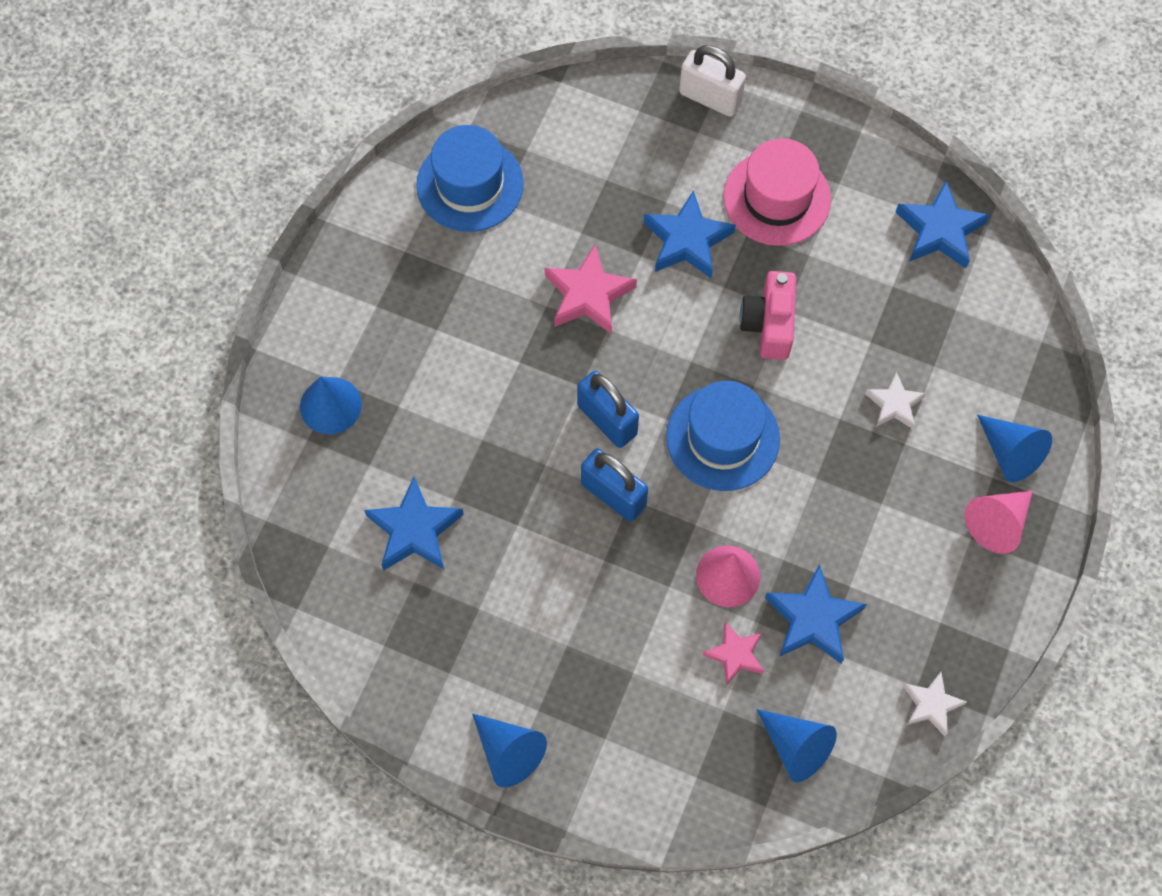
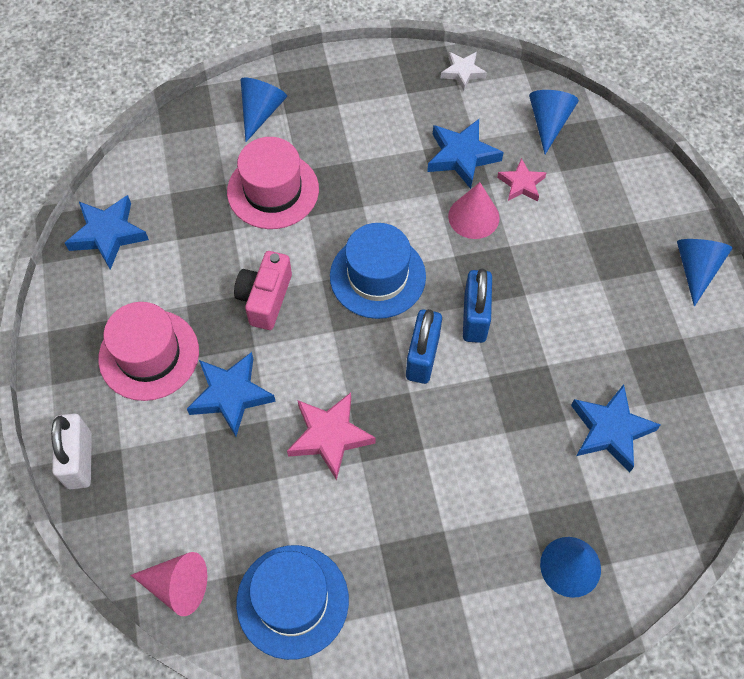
camera: 125 degrees left, 5 degrees down
(769, 324) = (265, 298): pink camera -> pink camera turned 135 degrees clockwise
(894, 404) = (273, 190): white star -> pink hat
(997, 523) = (316, 96): pink cone -> pink cone (177, 586)

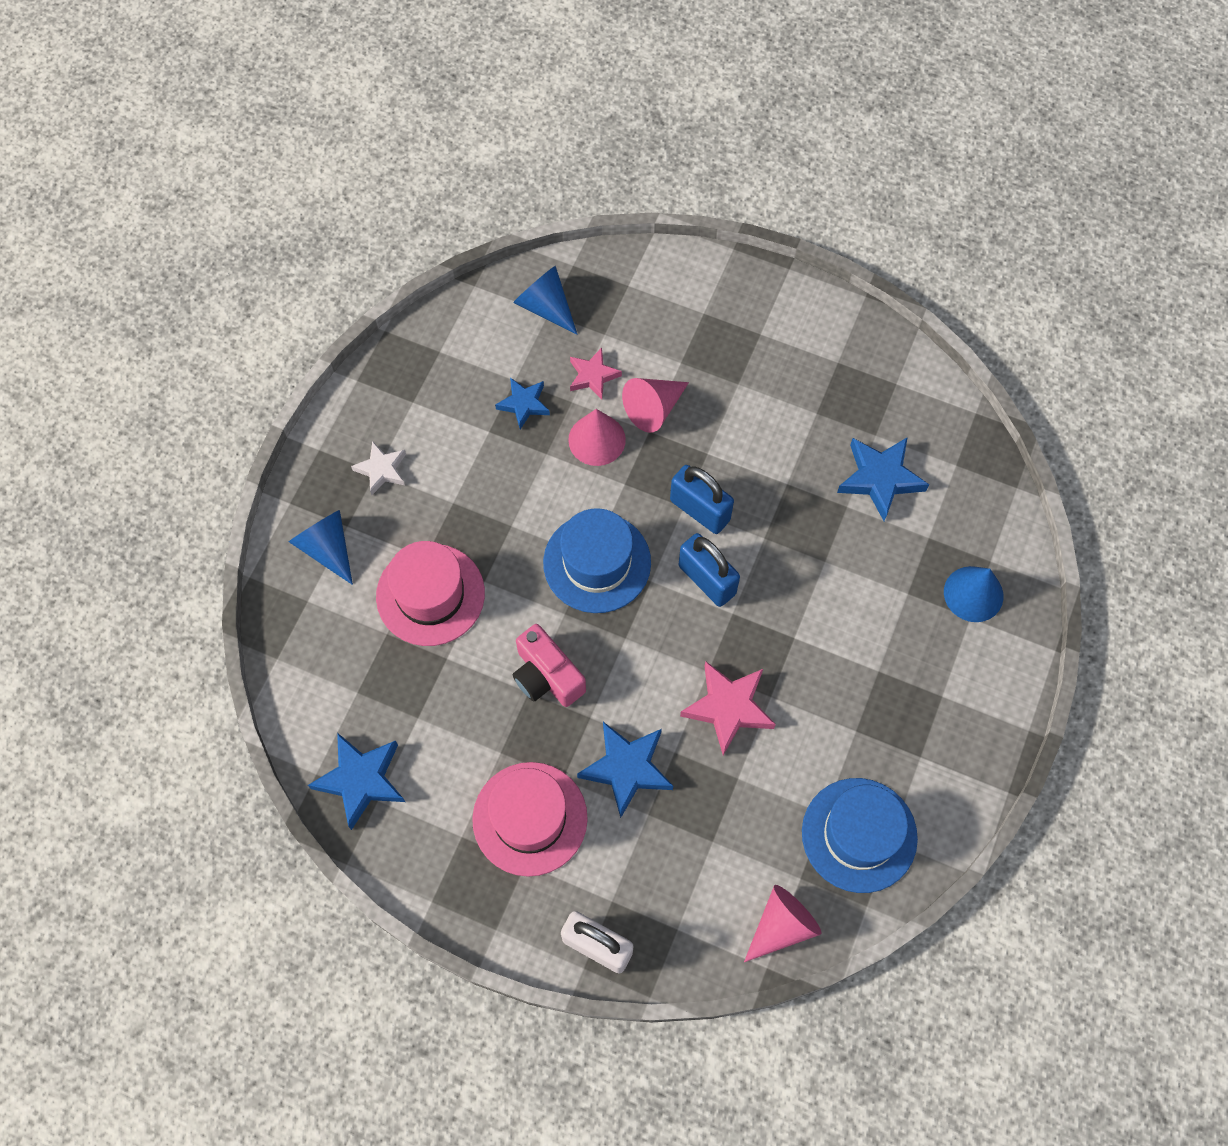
camera: 55 degrees left, 5 degrees up
(462, 156) = (524, 404): blue star -> blue star, size x0.63
(463, 72) = (429, 337): white star -> white star (381, 470)
(530, 237) = (653, 408): none -> pink cone
(696, 269) = (783, 303): blue cone -> none

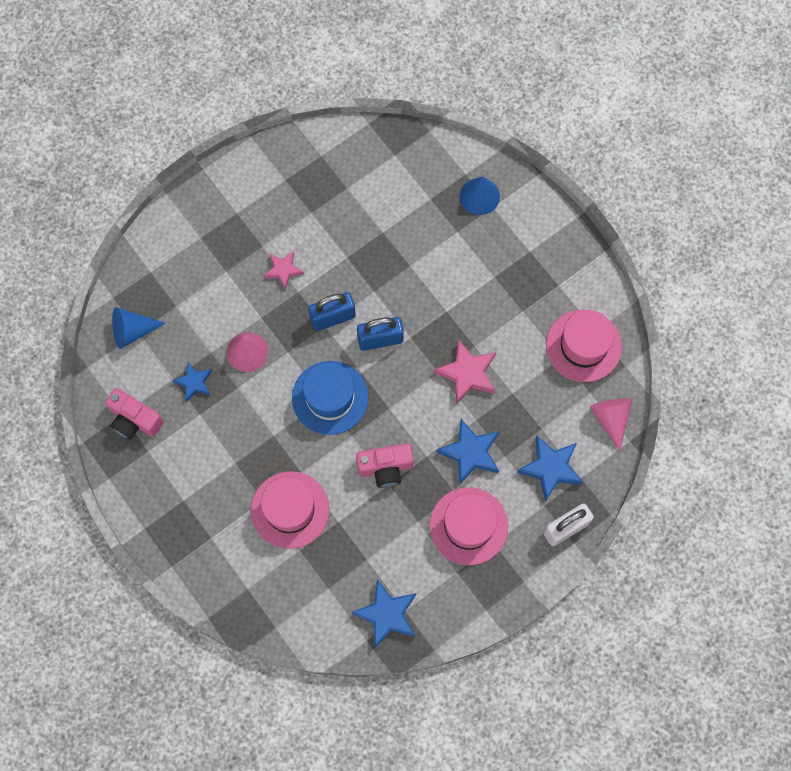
camera: 60 degrees left, 5 degrees up
(327, 548) = (218, 558): blue cone -> none
(381, 470) = (184, 495): white star -> none
(441, 368) = (134, 420): none -> pink camera
(593, 376) = (201, 329): pink star -> pink star (283, 270)
(653, 408) = (247, 306): pink cone -> none
(859, 835) = (583, 346): blue hat -> pink hat
(880, 478) = (376, 203): blue star -> blue star (550, 468)

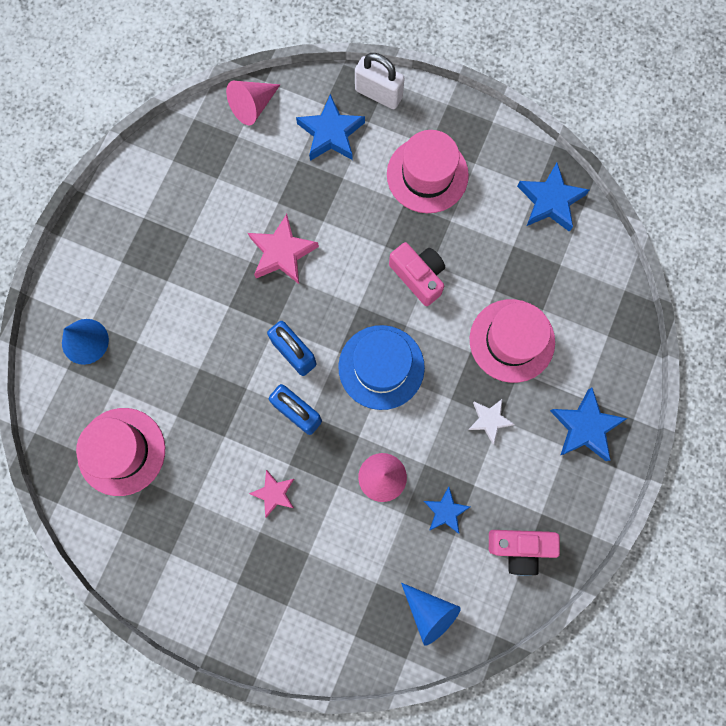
camera: 120 degrees left, 5 degrees up
(134, 420) = (519, 548): pink camera -> pink camera turned 90 degrees clockwise
(240, 454) = (489, 420): none -> white star
(470, 453) = (358, 209): blue star -> blue star (585, 427)
(583, 346) = (194, 164): pink hat -> pink hat (121, 451)

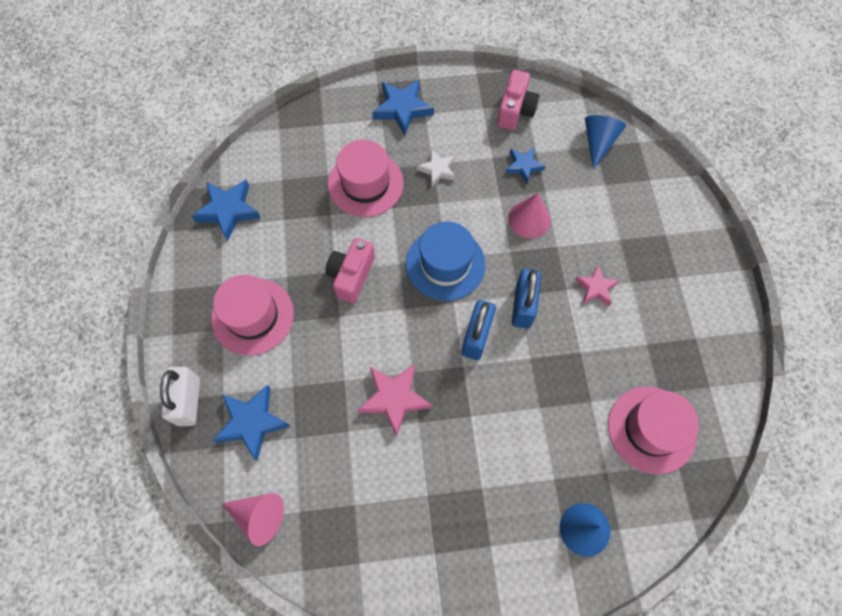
camera: 120 degrees left, 10 degrees down
(519, 548) = (515, 110): pink camera -> pink camera turned 45 degrees clockwise

